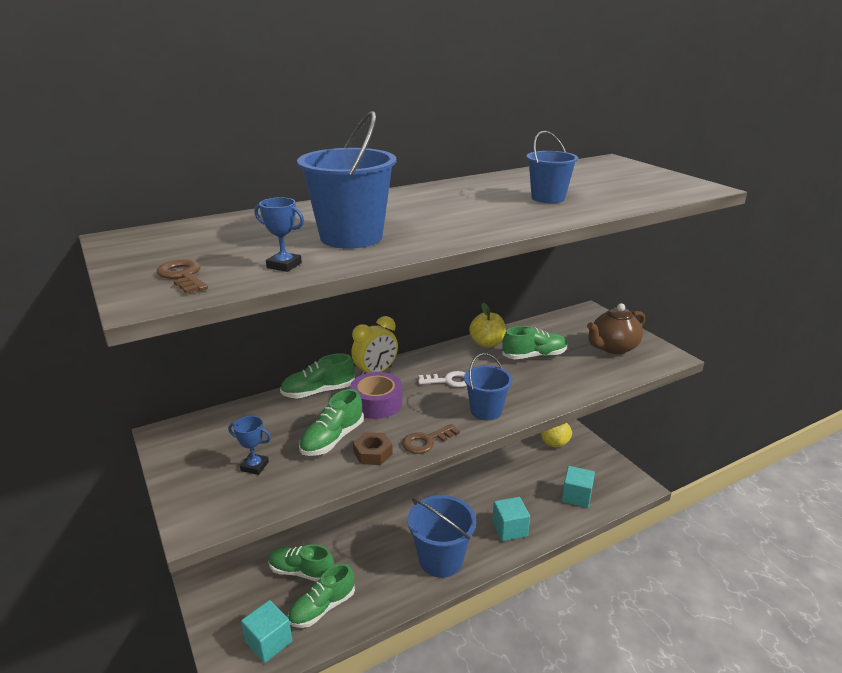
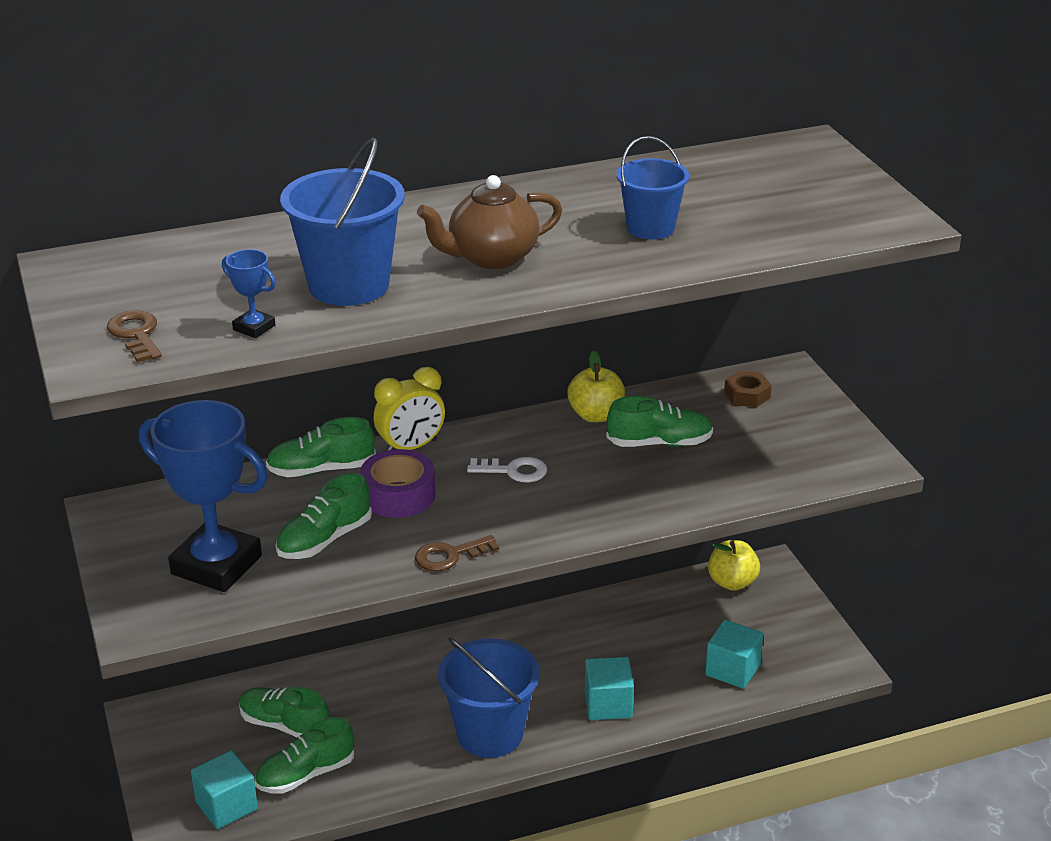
camera: 10 degrees right, 5 degrees up
(254, 466) = (216, 565): blue trophy -> blue trophy, size x2.43
(373, 453) = (373, 564): brown nut -> brown nut (747, 395)
(486, 411) = (549, 521): blue bucket -> none
(613, 348) = (791, 441): brown teapot -> brown teapot (491, 257)

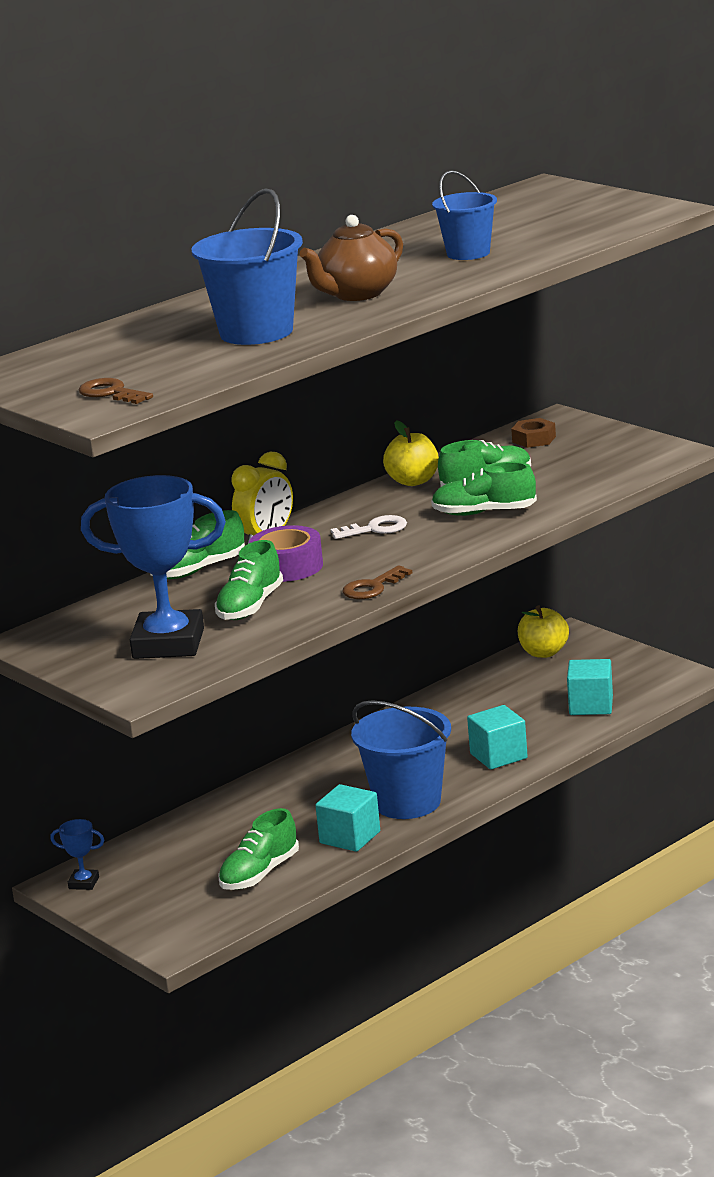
camera: 20 degrees left, 10 degrees down
(226, 806) = (203, 913): turquoise cube -> turquoise cube (350, 837)
(254, 328) = (208, 368): blue trophy -> blue trophy (84, 883)
(285, 725) = (208, 851): green shoe -> green shoe (484, 513)

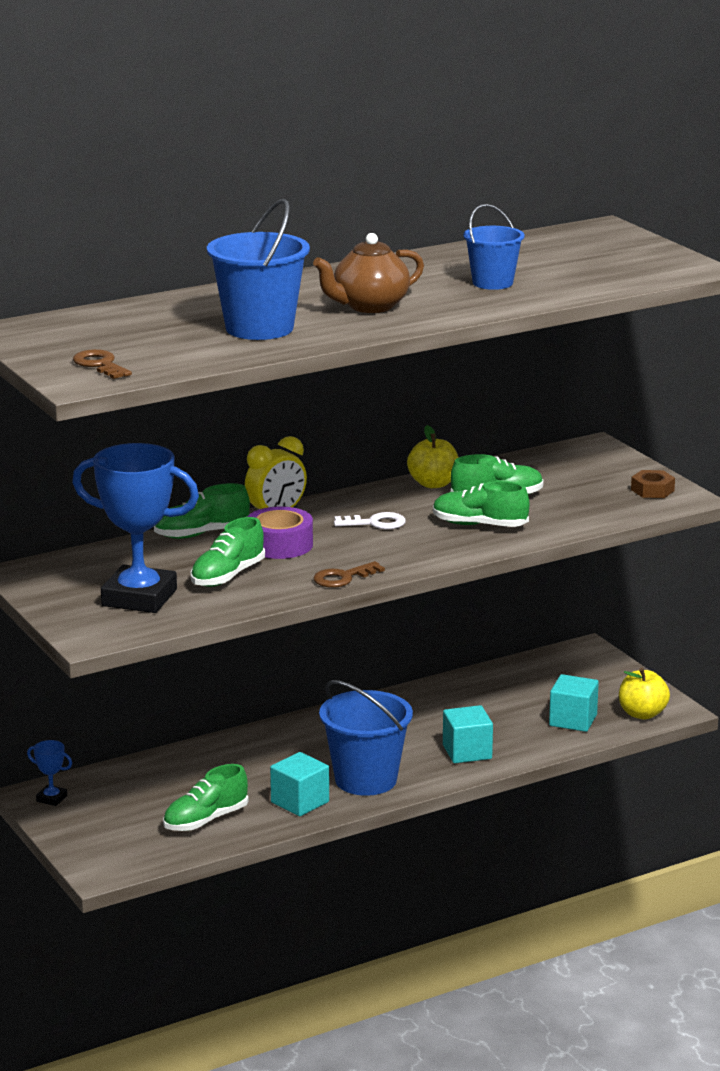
camera: 10 degrees right, 0 degrees up
(534, 439) = (562, 462): brown nut -> brown nut (652, 490)
(544, 653) = (554, 662): yellow apple -> yellow apple (642, 714)

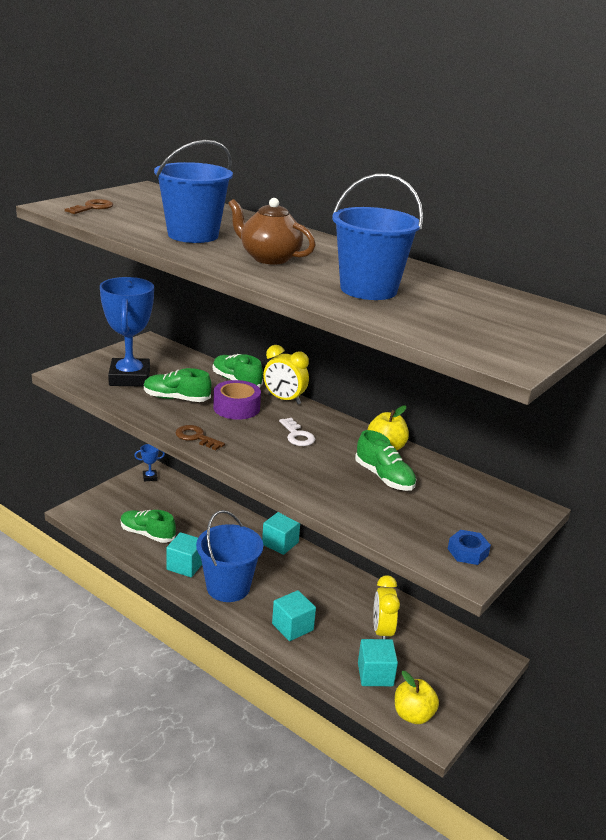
camera: 65 degrees right, 5 degrees up
(51, 798) = (150, 477): blue trophy -> blue trophy turned 75 degrees clockwise
(295, 728) = (280, 543): none -> turquoise cube
(479, 525) = (326, 477): green shoe -> none
(492, 283) = (368, 289): blue bucket -> blue bucket, size x1.59
(507, 700) = (382, 631): none -> yellow clock
(652, 490) = (467, 552): brown nut -> blue nut

